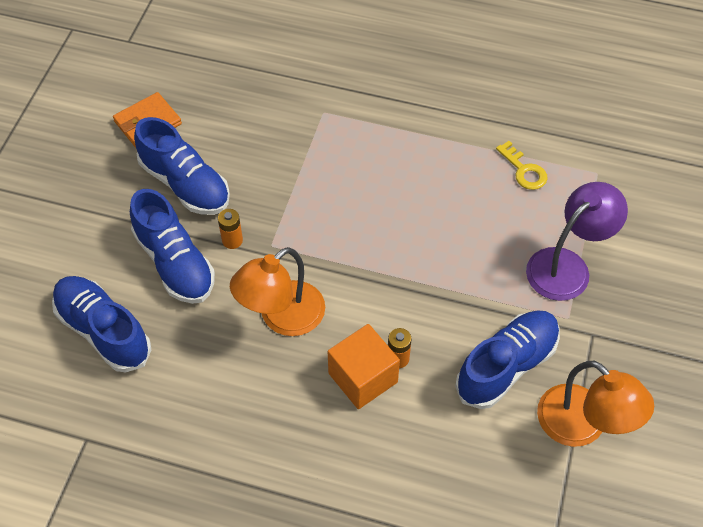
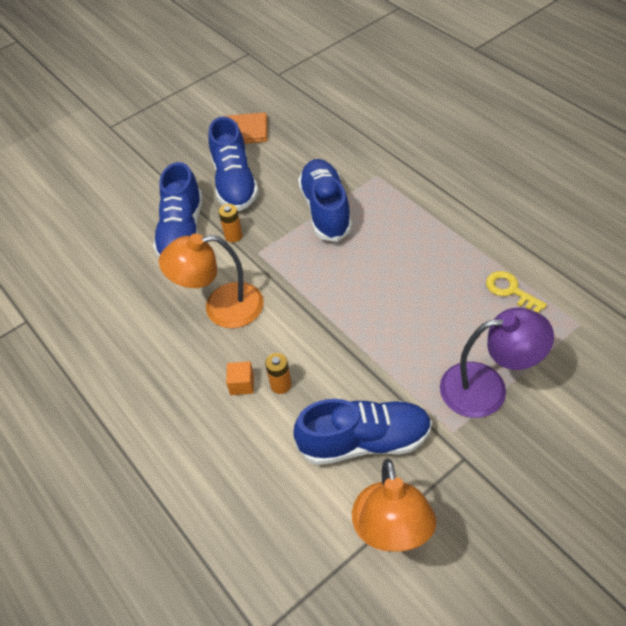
camera: 40 degrees right, 5 degrees down
(103, 331) = (98, 255): blue shoe -> blue shoe (325, 210)
(363, 378) = (242, 384): orange cube -> orange cube, size x0.49
(524, 170) = (510, 290): yellow key -> yellow key turned 135 degrees clockwise

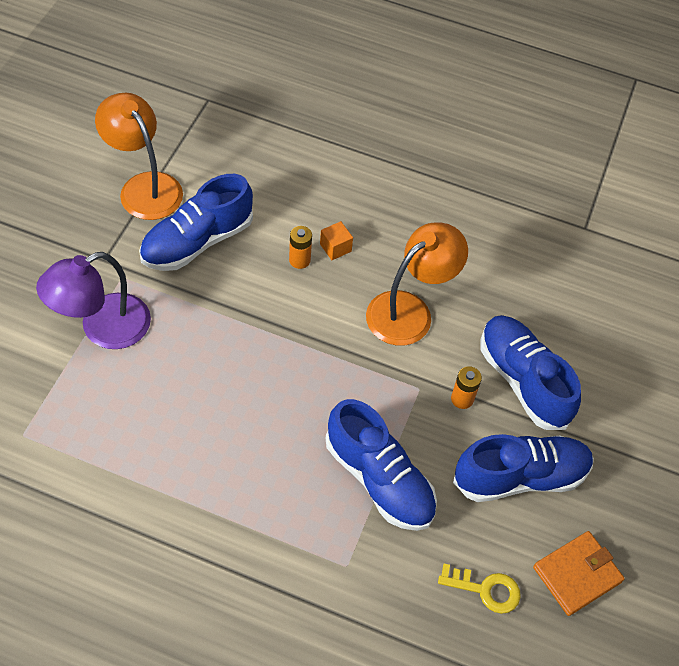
camera: 140 degrees right, 5 degrees up
(235, 183) = (520, 476): blue shoe -> blue shoe turned 120 degrees clockwise
(510, 290) = (110, 448): yellow key -> yellow key (485, 589)

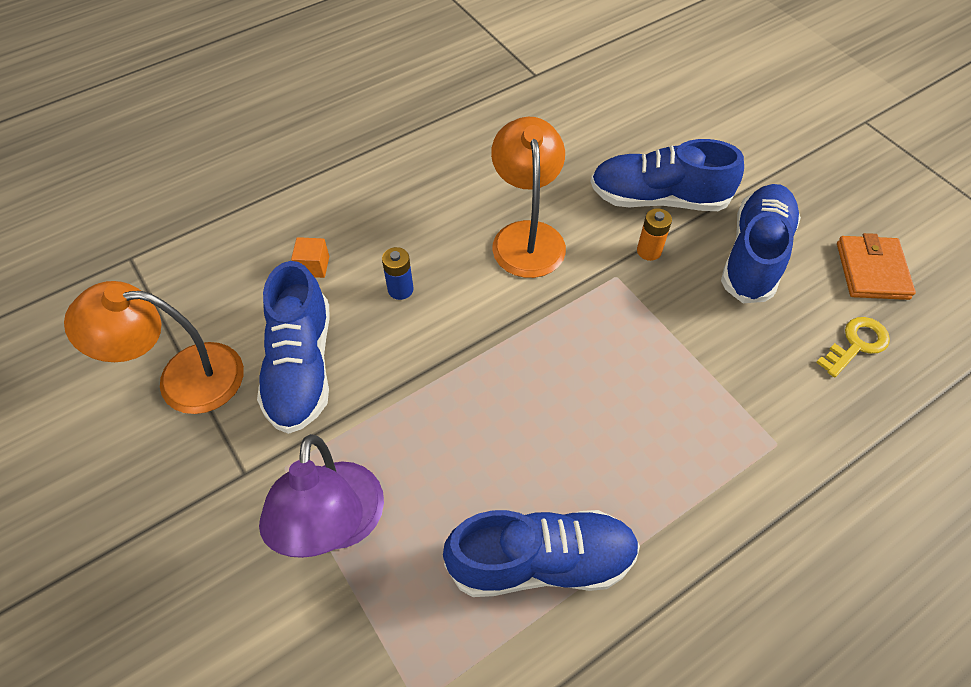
camera: 50 degrees left, 0 degrees up
(299, 260) = (400, 289): orange battery -> blue battery
(335, 248) = (410, 253): orange cube -> orange cube (313, 266)
(379, 479) = (696, 362): blue shoe -> blue shoe (541, 561)

